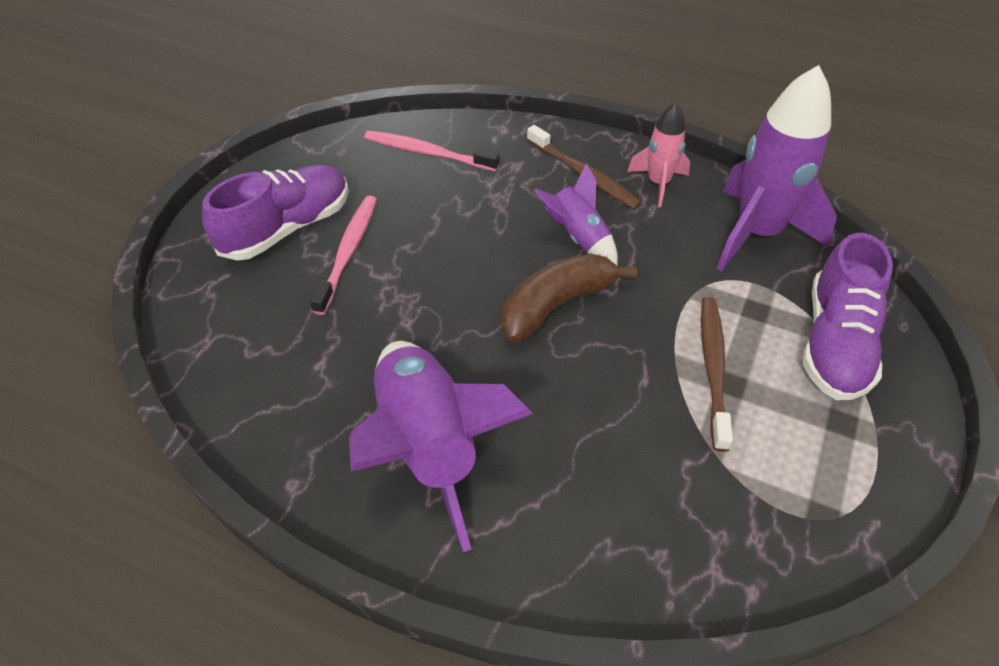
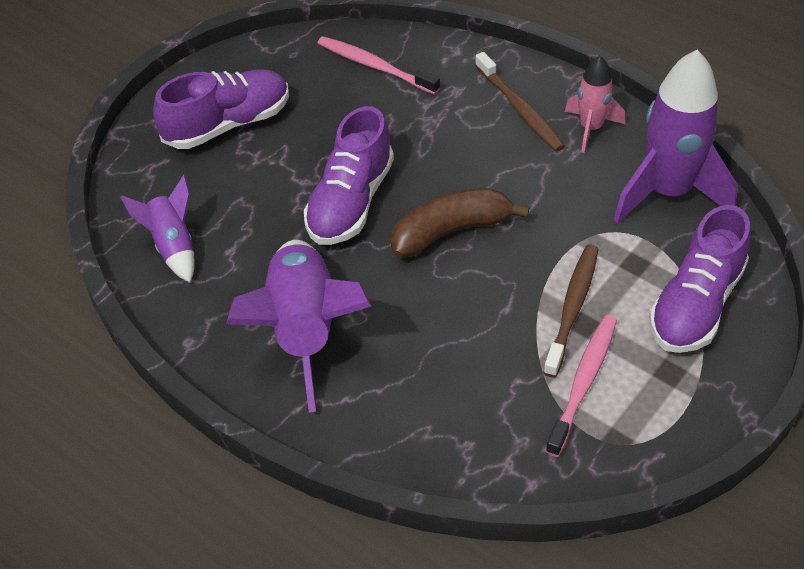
camera: 15 degrees right, 0 degrees up
(348, 252) = (277, 154): pink toothbrush -> pink toothbrush (583, 382)
(441, 290) = (350, 202): none -> purple shoe
(578, 238) = (492, 171): purple rocket -> purple rocket (173, 246)

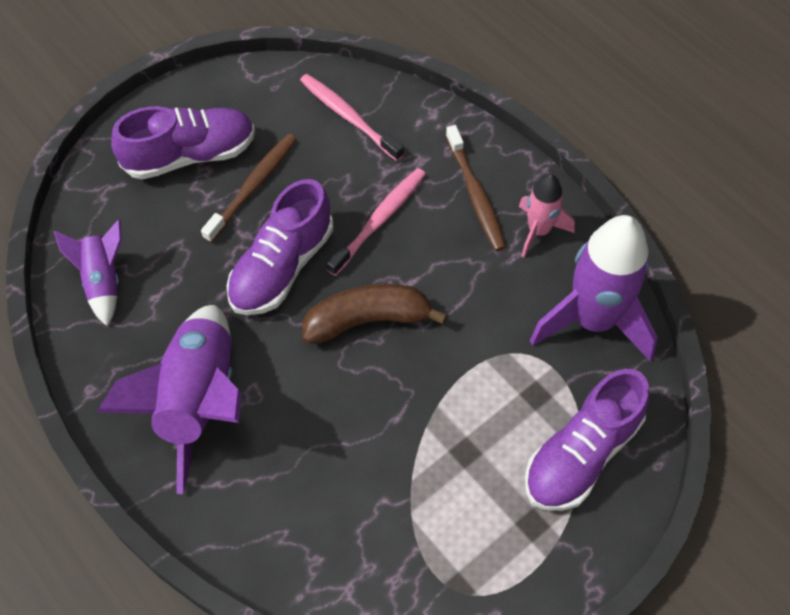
camera: 10 degrees right, 10 degrees up
(572, 308) = (460, 432): brown toothbrush -> brown toothbrush (253, 186)
(583, 382) = (446, 517): pink toothbrush -> pink toothbrush (379, 220)

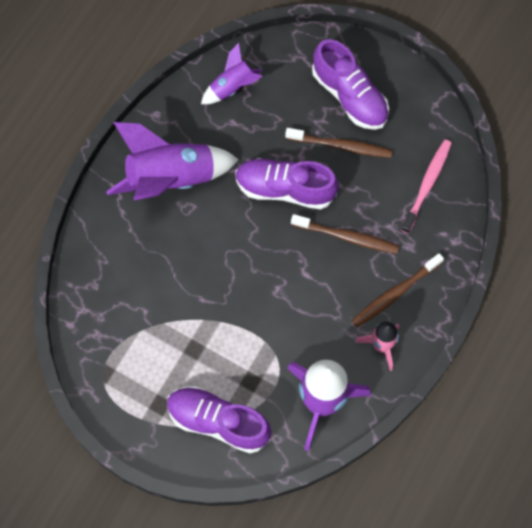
camera: 70 degrees right, 10 degrees up
(368, 320) = (265, 257): brown banana -> none
(379, 220) = (347, 237): pink toothbrush -> brown toothbrush

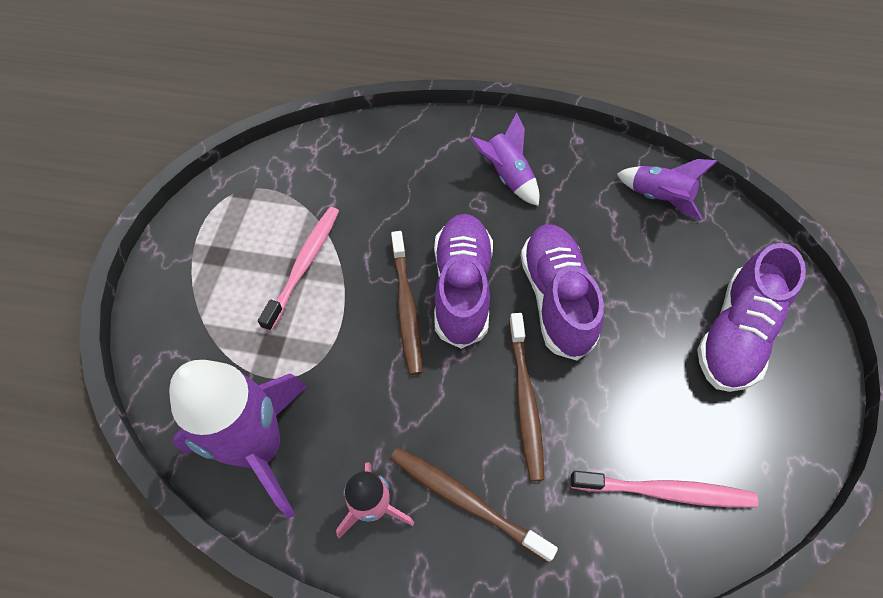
camera: 70 degrees right, 10 degrees down
(171, 179) = (507, 177): purple rocket -> purple rocket, size x0.54
(193, 344) = (304, 265): none -> pink toothbrush
(218, 422) = (205, 325): purple shoe -> purple shoe (462, 288)
(341, 146) = (655, 347): brown toothbrush -> brown toothbrush (406, 307)

